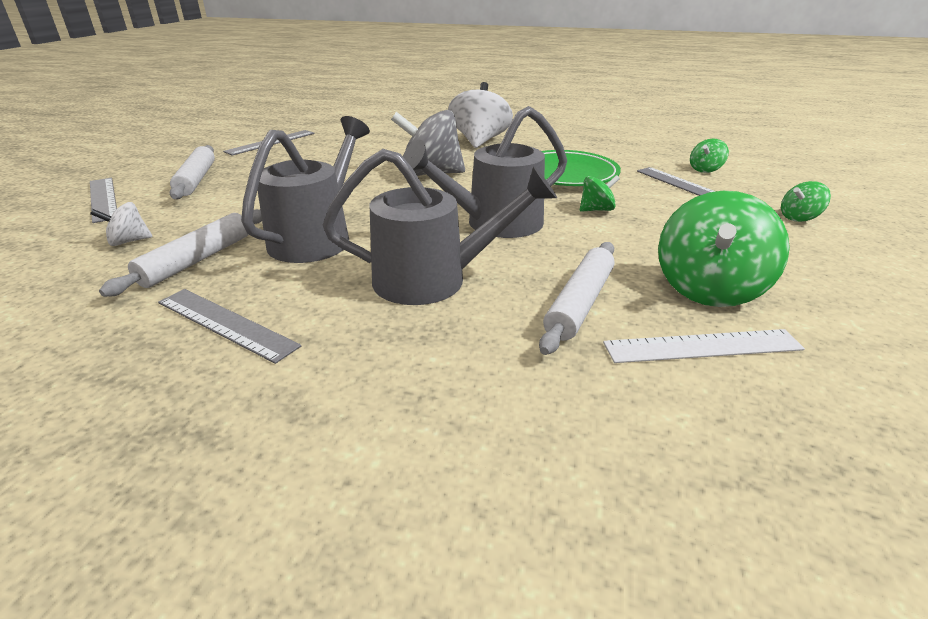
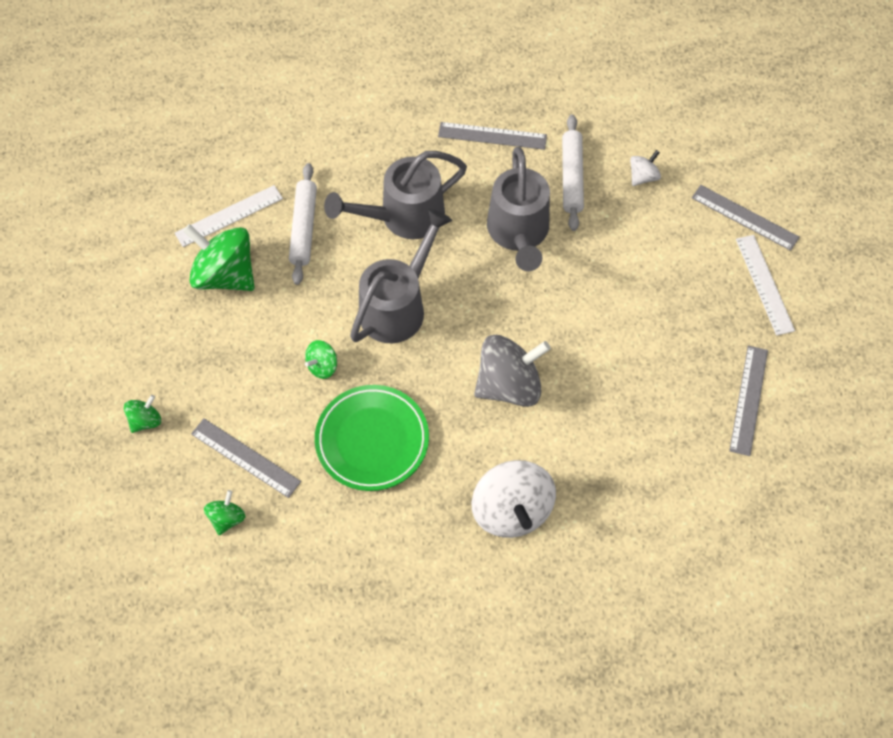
camera: 155 degrees right, 30 degrees up
(165, 171) = (764, 284): none -> white ruler
(196, 179) = (714, 280): white rolling pin -> none
(708, 289) = (225, 275): green spinning top -> green spinning top turned 60 degrees counterclockwise

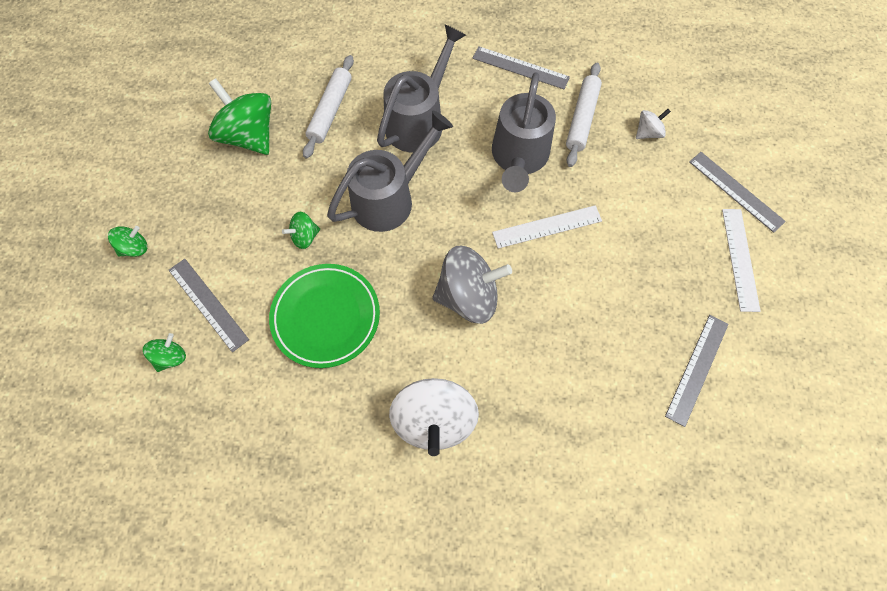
camera: 15 degrees right, 5 degrees up
(229, 216) = (271, 86): white ruler -> white ruler (547, 226)
(403, 217) = (419, 120): grey watering can -> grey watering can turned 135 degrees clockwise

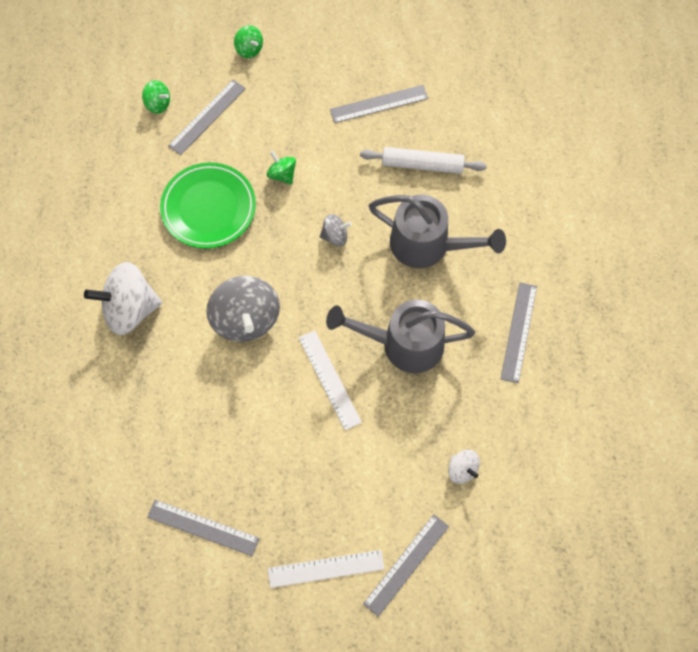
camera: 80 degrees right, 0 degrees up
(249, 136) = (379, 104): green spinning top -> grey ruler
(390, 198) = (335, 236): grey watering can -> grey spinning top
(582, 119) = (465, 401): white rolling pin -> none

